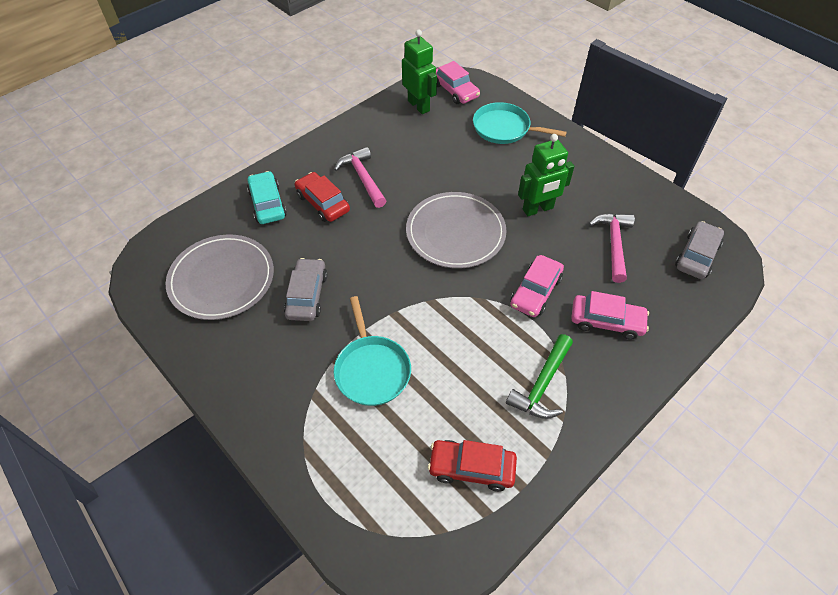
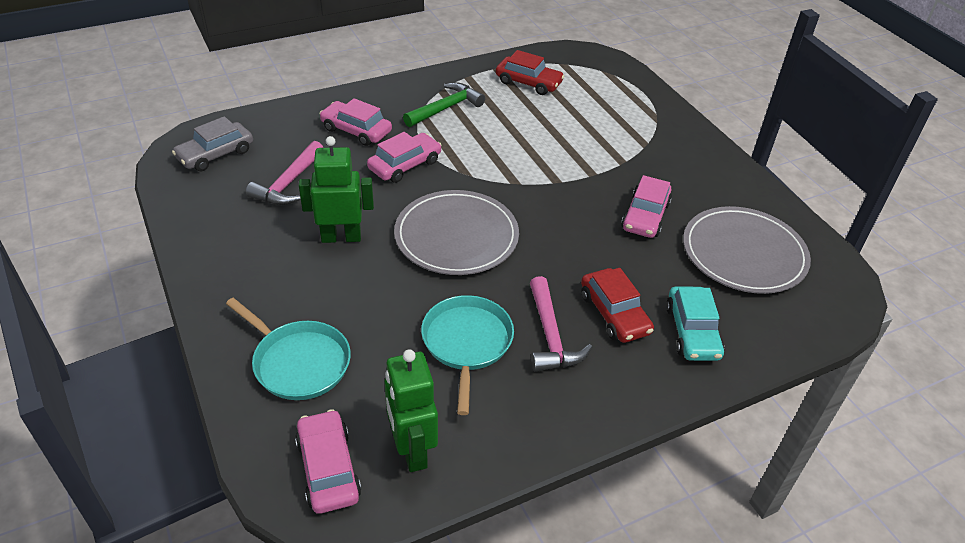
camera: 165 degrees left, 10 degrees down
(307, 295) = (645, 216): grey car -> pink car
(372, 370) = (590, 147): turquoise pan -> turquoise pan (467, 343)

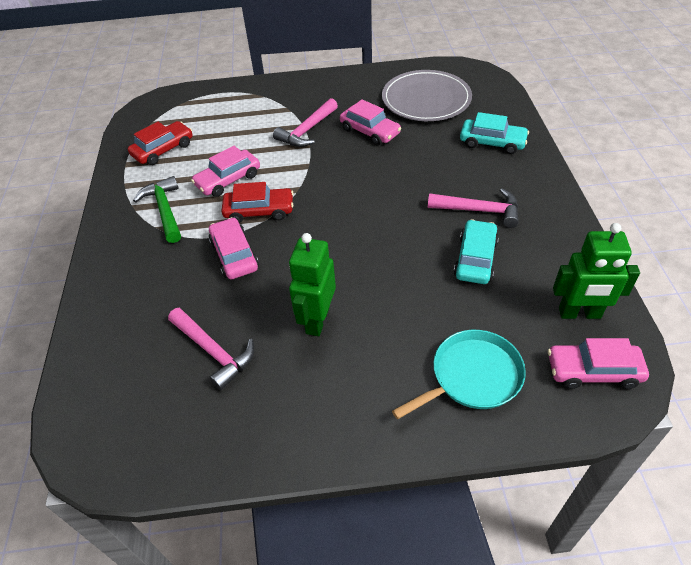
camera: 65 degrees left, 5 degrees up
(215, 154) = (122, 417): grey car -> none
(356, 130) = (157, 282): pink car -> pink car (228, 180)
(456, 236) = (349, 239): grey plate -> none
(467, 343) = (475, 259): turquoise pan -> turquoise car
(614, 313) = (465, 173): red car -> red car (259, 211)
(616, 167) = (307, 130): none -> pink hammer

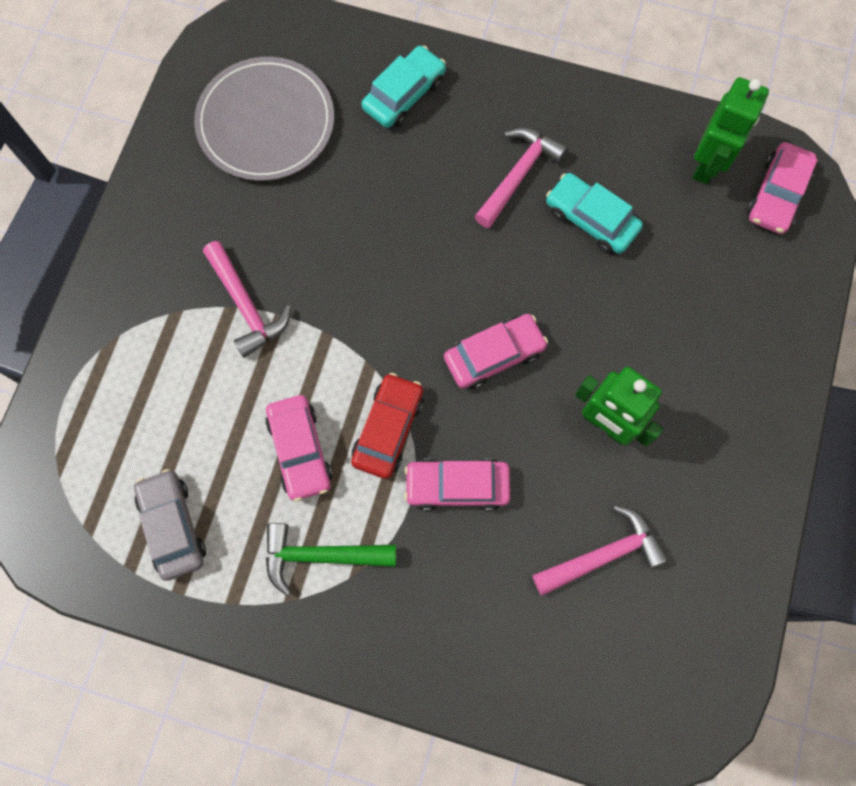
camera: 70 degrees left, 25 degrees up
(163, 150) = (173, 526): red car -> grey car
(370, 131) = (296, 225): pink car -> pink car (494, 355)
(472, 376) = (741, 303): turquoise pan -> none

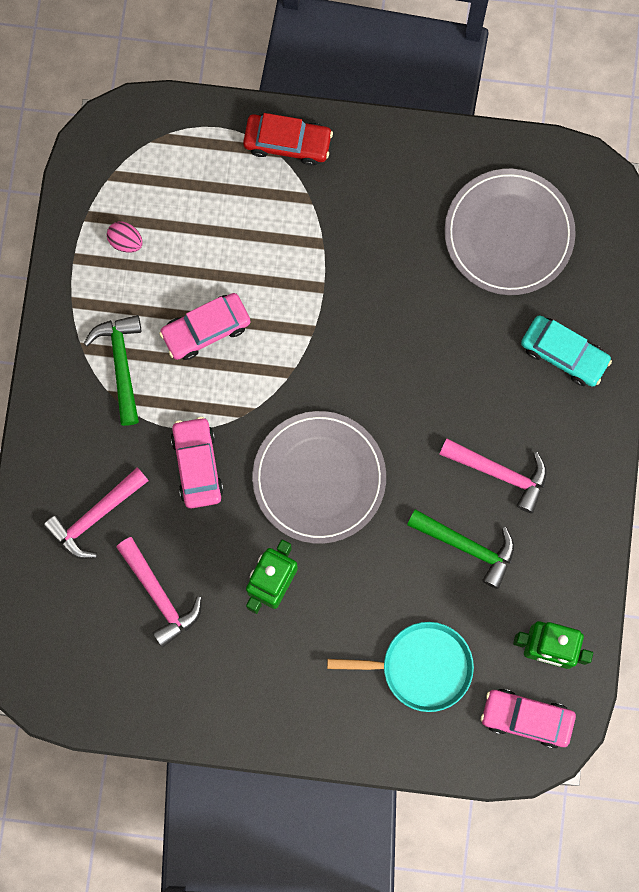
camera: 80 degrees right, 5 degrees up
(173, 526) = (126, 241): grey car -> pink egg
(246, 306) = (326, 256): pink hammer -> pink hammer (95, 516)
(388, 429) = (237, 399): red car -> red car (287, 142)
(494, 355) = (319, 478): pink car -> grey plate
(591, 219) = (467, 546): turquoise car -> green hammer
(714, 286) = (421, 667): none -> turquoise pan

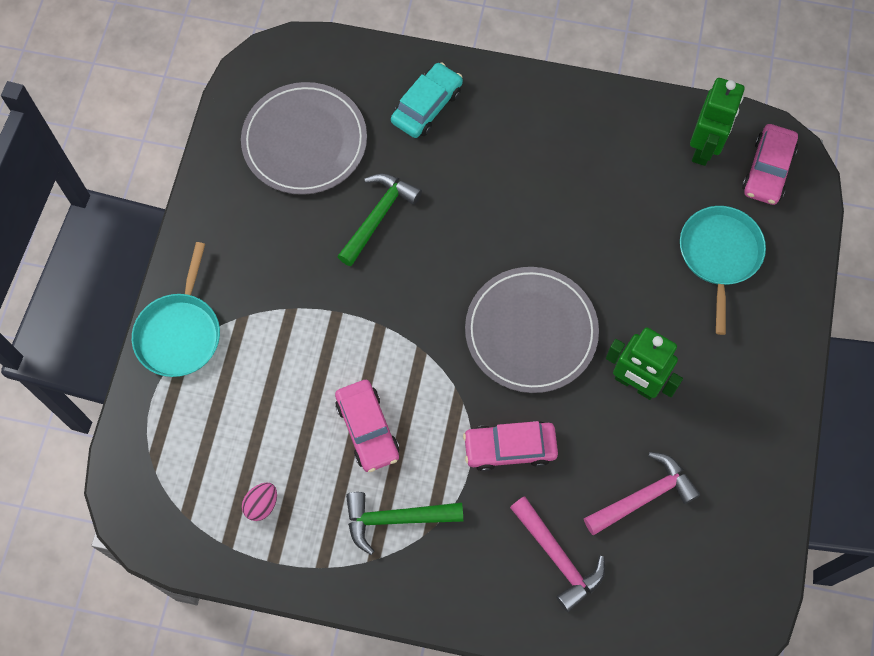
camera: 85 degrees left, 10 degrees down
(287, 142) = (180, 333): red car -> turquoise pan
(467, 546) = (605, 205): green hammer -> green hammer (378, 216)
(500, 473) = (536, 170): pink hammer -> none

